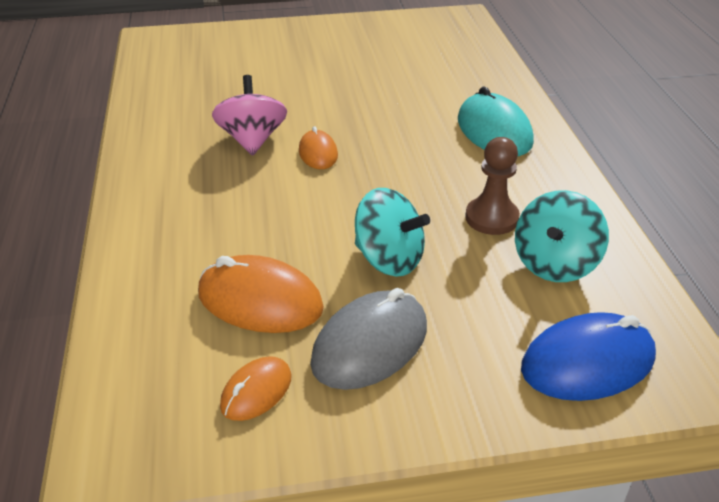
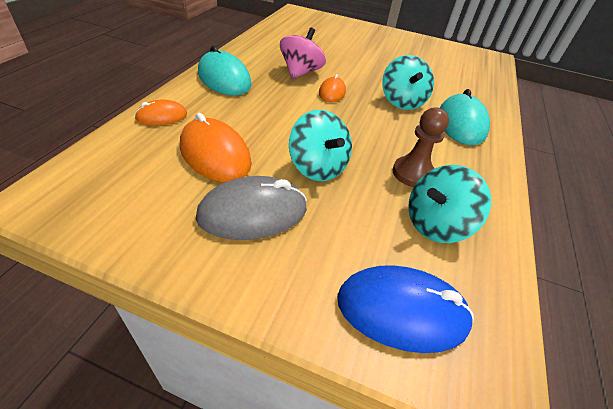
camera: 25 degrees right, 5 degrees up
(162, 194) = (224, 79): none -> turquoise mouse
(256, 391) = (156, 204): orange mouse -> orange mouse (161, 116)
(409, 130) = (402, 101): none -> turquoise spinning top

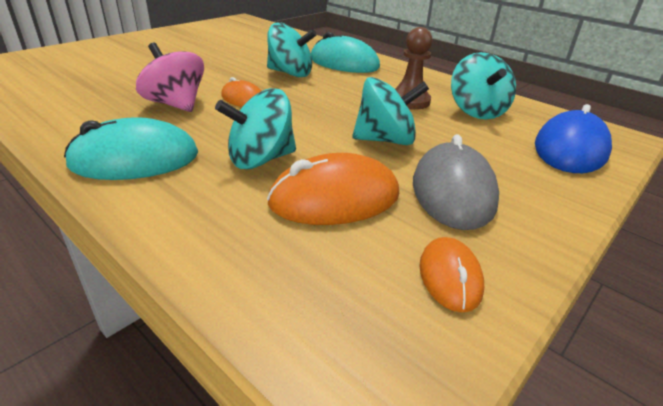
camera: 65 degrees left, 10 degrees down
(161, 116) = (204, 233): orange mouse -> orange mouse (450, 277)
(249, 117) = (260, 159): none -> turquoise spinning top

